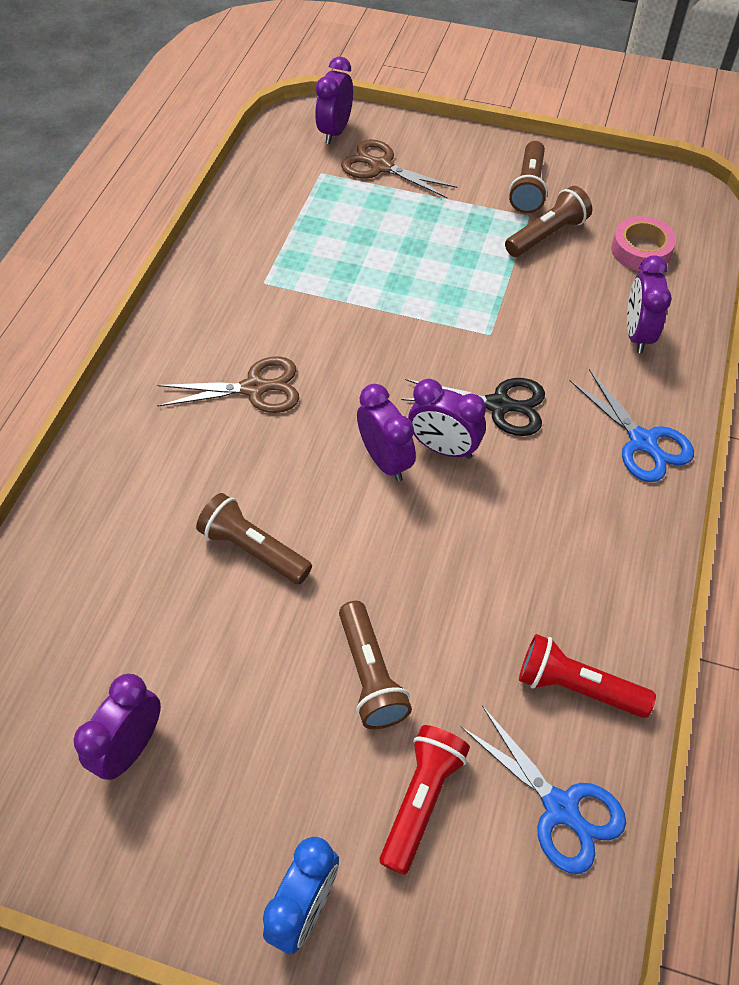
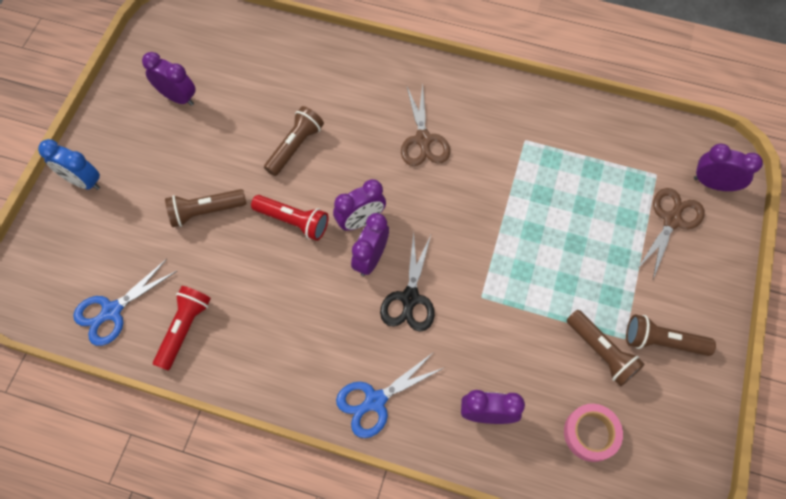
camera: 90 degrees right, 10 degrees up
(421, 800) = (128, 237): red flashlight -> red flashlight (293, 221)

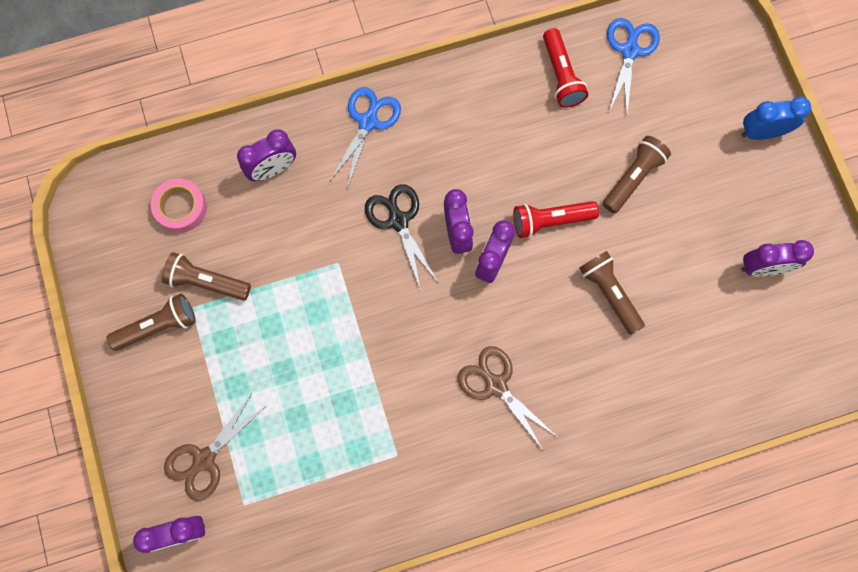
camera: 145 degrees right, 10 degrees up
(295, 146) = (609, 293): brown flashlight -> brown flashlight turned 150 degrees clockwise
(671, 220) = (204, 459): brown scissors -> brown scissors turned 45 degrees clockwise

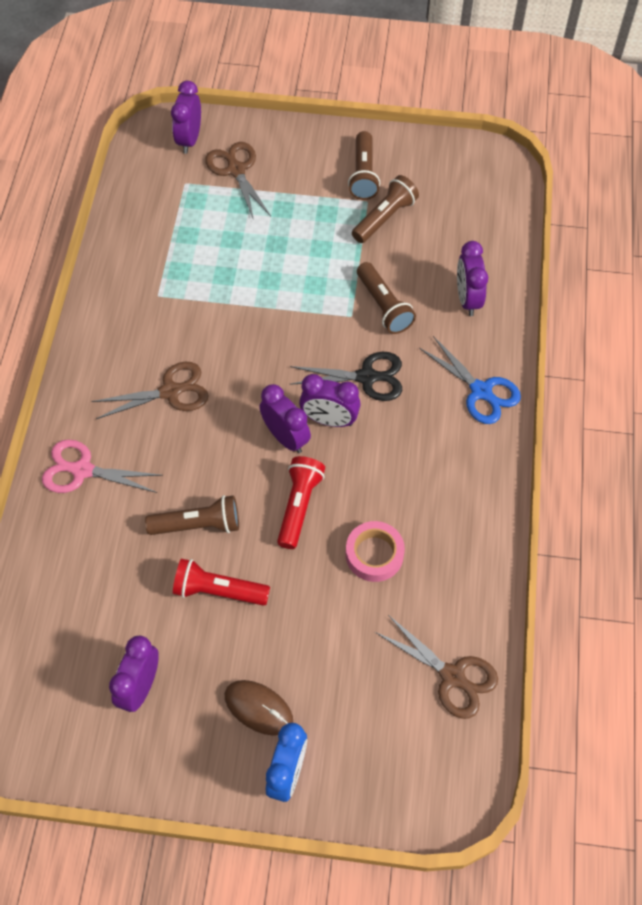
camera: 115 degrees right, 15 degrees down
(181, 208) = (463, 221): pink tape -> pink tape (374, 554)
(561, 75) = (453, 589): red flashlight -> red flashlight (218, 590)
(611, 420) = (82, 470): none -> pink scissors
(630, 51) = (452, 676): blue scissors -> brown scissors
(633, 178) = (304, 606): brown flashlight -> brown flashlight (383, 306)
(729, 174) = (258, 708): none -> brown mouse

